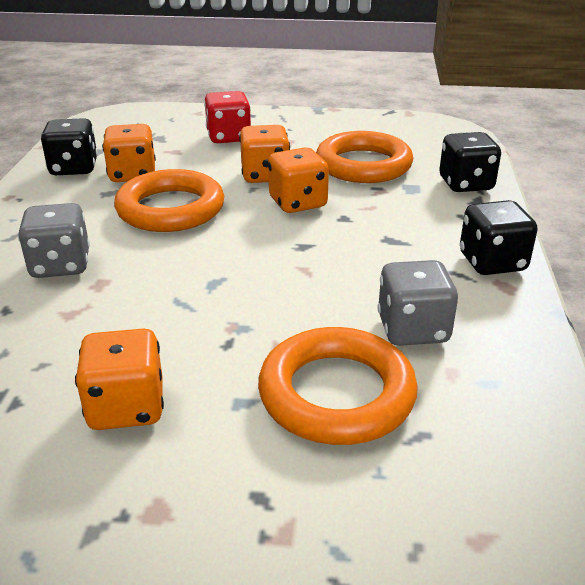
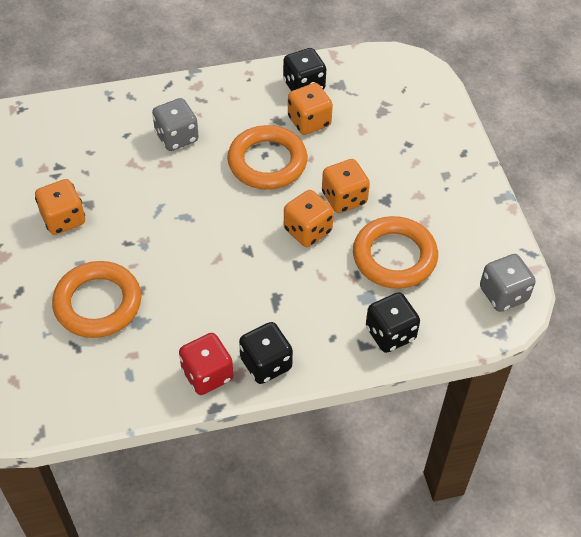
camera: 70 degrees right, 20 degrees up
(228, 137) = (405, 153): red dice -> red dice (207, 374)
(413, 329) = (168, 329): grey dice -> grey dice (503, 294)

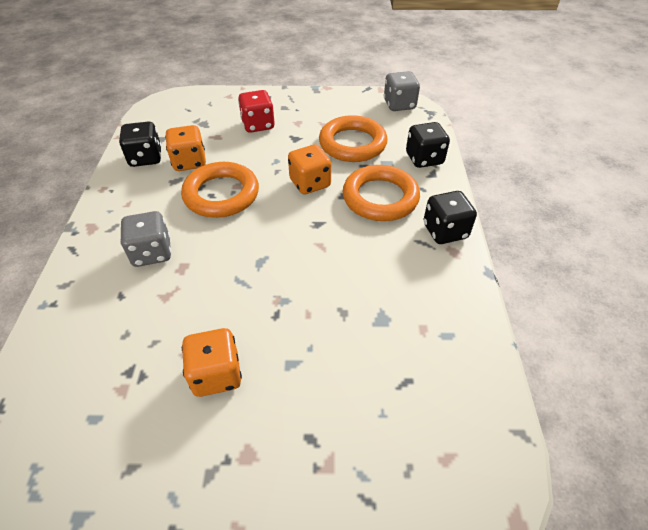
camera: 75 degrees left, 5 degrees down
(98, 303) = (351, 352): orange ring -> orange ring (380, 198)
(207, 374) = (453, 272): red dice -> red dice (258, 125)
(344, 198) = (284, 158): orange dice -> none

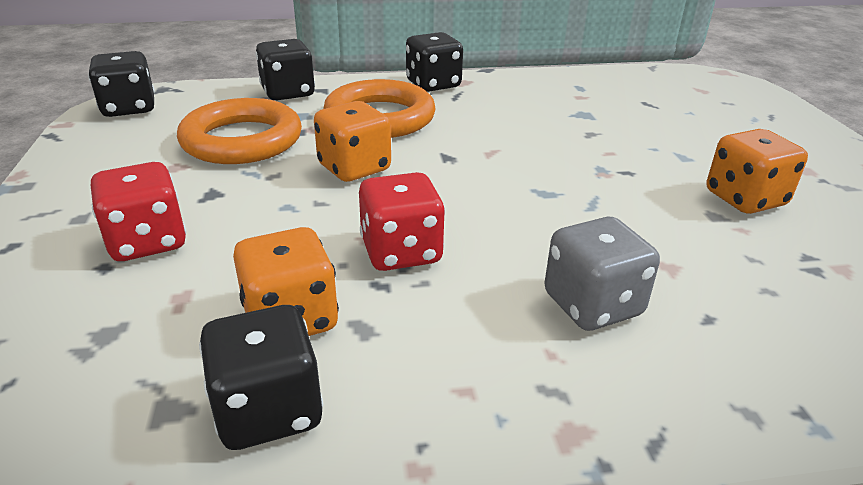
camera: 100 degrees left, 15 degrees down
(221, 194) = (401, 252): orange ring -> red dice
(399, 105) = (129, 108): grey dice -> black dice

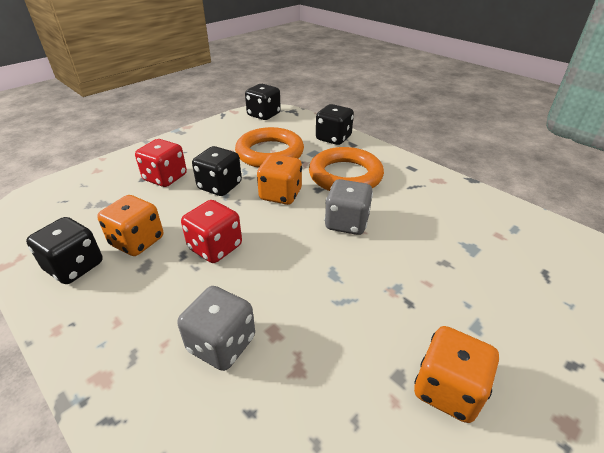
camera: 55 degrees right, 5 degrees up
(433, 84) = (415, 172): black dice -> black dice (220, 186)
(470, 152) = (347, 223): none -> grey dice

